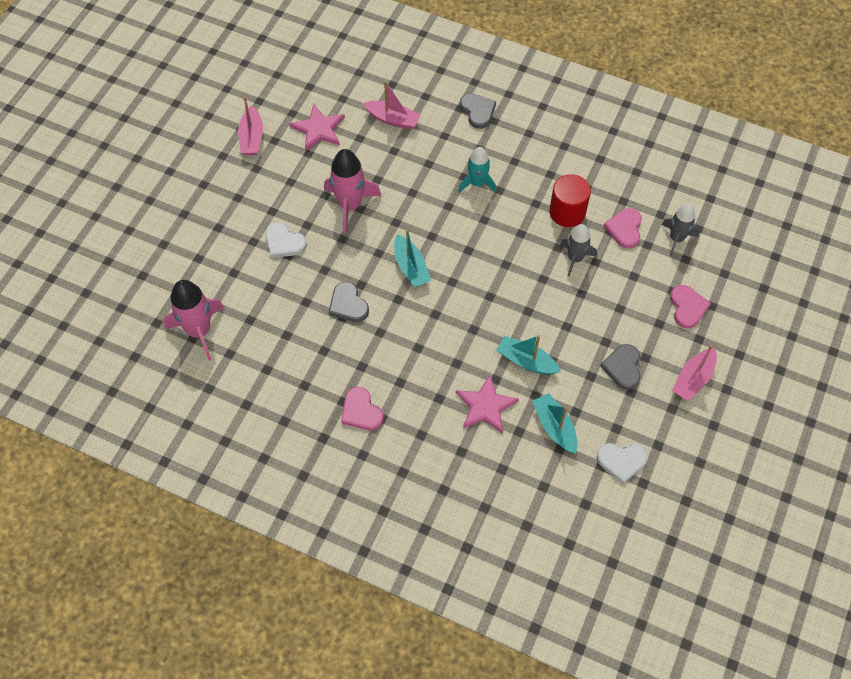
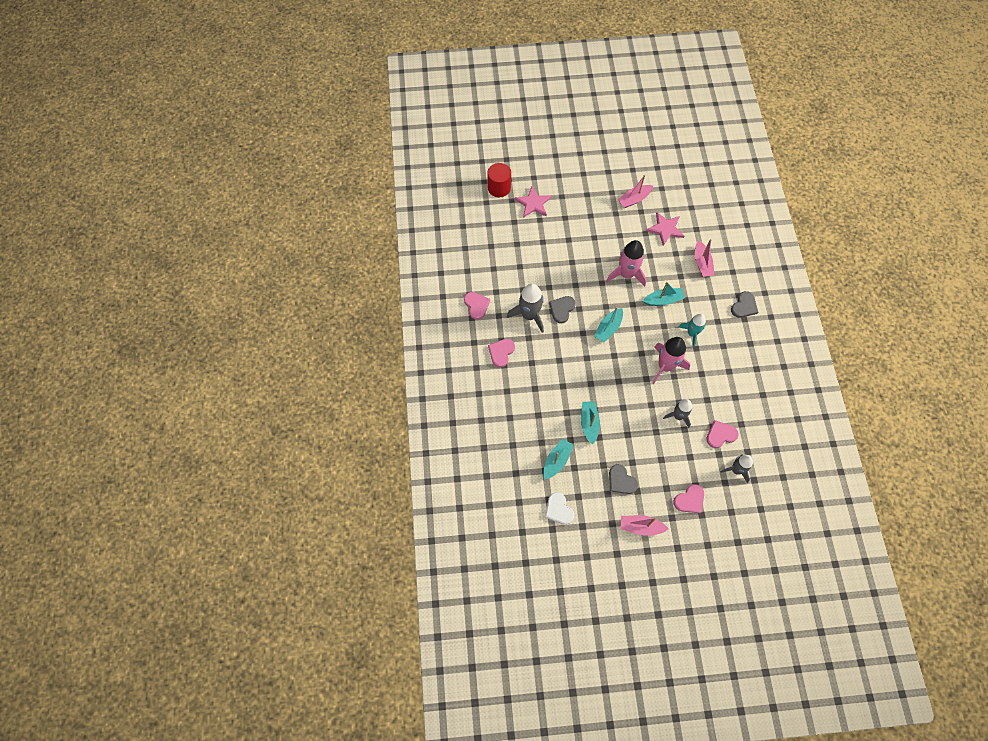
camera: 60 degrees right, 5 degrees up
(199, 331) = (497, 246): pink rocket -> pink rocket (665, 366)
(270, 405) = (476, 305): none -> pink heart
(284, 242) = (578, 255): white heart -> none
(330, 347) = (529, 315): none -> grey rocket
(413, 187) = (663, 300): none -> turquoise boat
(485, 406) = (546, 416): pink star -> pink star (533, 203)
(567, 212) = (708, 395): red cylinder -> red cylinder (499, 188)
(623, 367) = (621, 481): grey heart -> grey heart turned 105 degrees counterclockwise

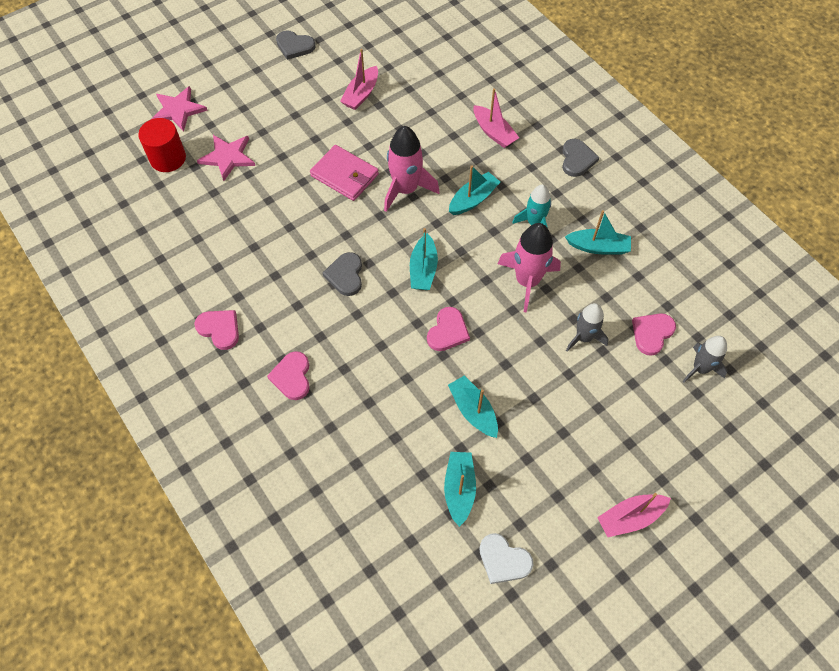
camera: 30 degrees left, 5 degrees down
(529, 315) = (304, 305): grey rocket -> none
(595, 247) = (344, 175): none -> pink wallet
(621, 481) = (564, 467): grey heart -> grey heart (294, 46)
(665, 229) = (422, 112): pink star -> pink star (178, 110)
(689, 500) = (669, 442): pink heart -> pink heart (448, 331)
(721, 367) = (598, 247): none -> turquoise boat

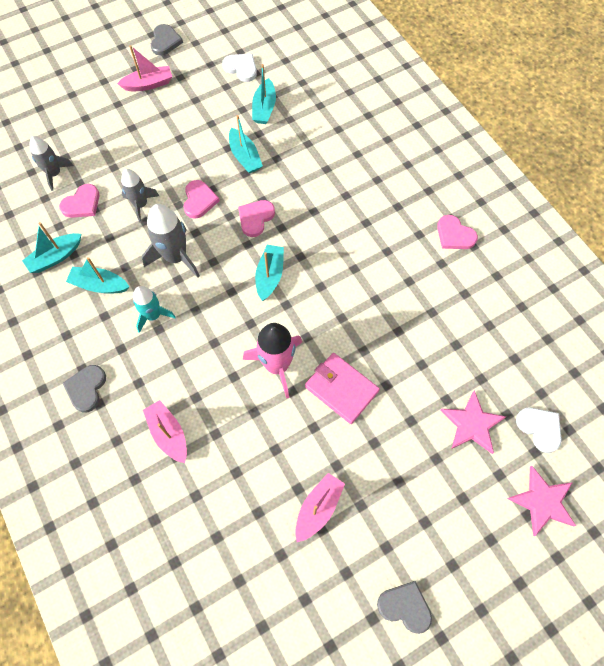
camera: 175 degrees left, 5 degrees up
(168, 158) = (539, 428): red cylinder -> white heart
(292, 377) = (389, 192): pink heart -> pink heart (199, 200)
(345, 275) = (343, 276): grey heart -> grey heart (165, 41)
(473, 199) = (209, 347): turquoise boat -> turquoise boat (55, 257)
(527, 281) = (176, 257): pink rocket -> grey rocket

